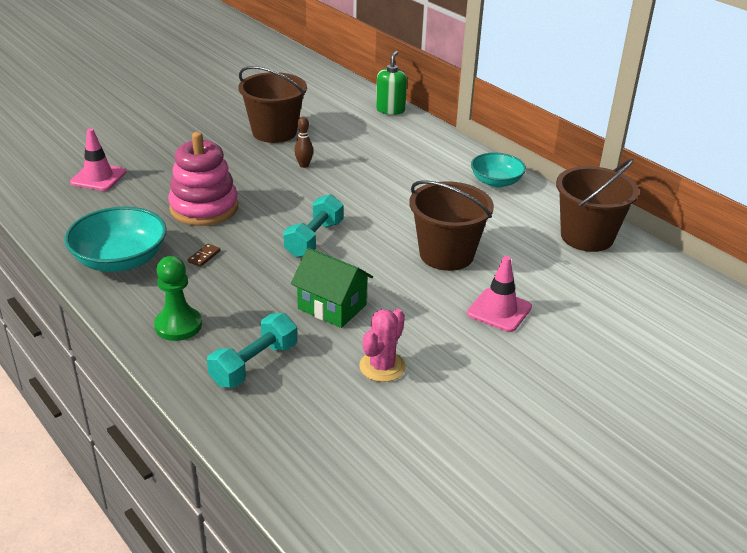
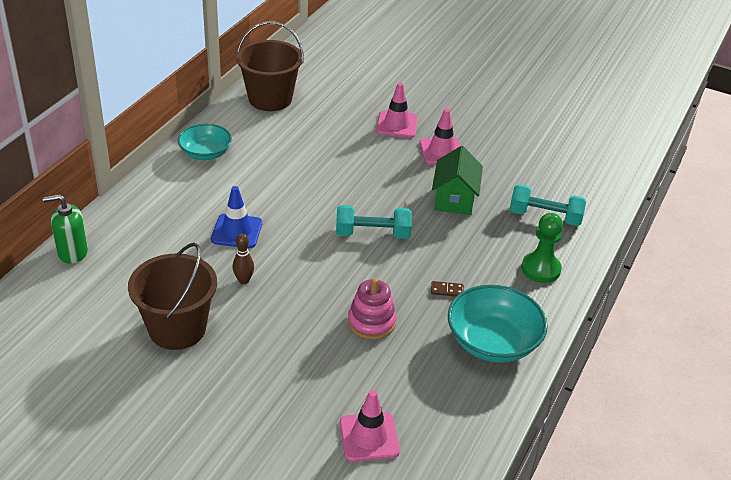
camera: 115 degrees left, 5 degrees up
(204, 208) = (371, 322): pink stacking toy -> pink stacking toy, size x0.65
(368, 174) = (237, 231): none -> blue traffic cone
(382, 366) = (497, 161): pink cactus -> none
(427, 328) = (441, 151): none -> pink traffic cone
(446, 254) = (344, 159): brown bucket -> none

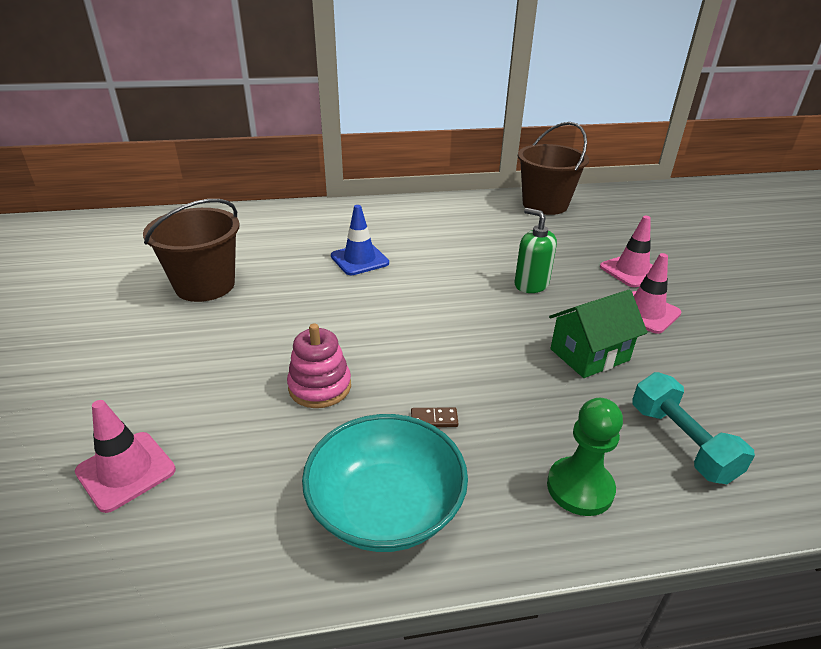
camera: 55 degrees right, 5 degrees down
(72, 252) = (252, 212): green soap dispenser -> green soap dispenser (531, 284)
(205, 153) = (434, 209): turquoise bowl -> none
(243, 280) = (300, 289): brown bowling pin -> none
(372, 234) = (455, 327): turquoise dumbbell -> none
(447, 290) = (434, 419): brown domino -> brown domino turned 60 degrees counterclockwise

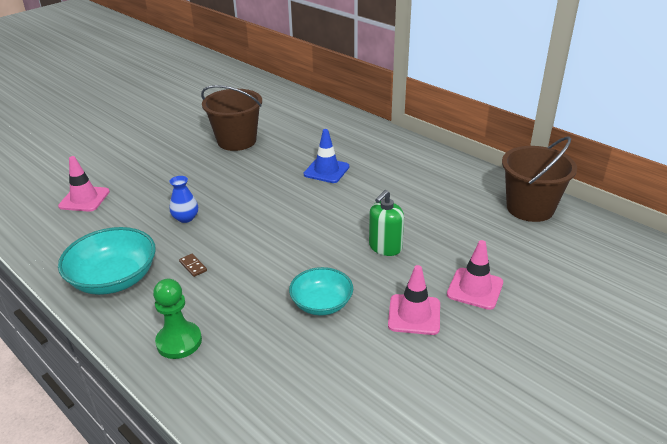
camera: 55 degrees right, 0 degrees up
(320, 387) = (185, 218): pink stacking toy -> blue vase
(531, 284) = (385, 247): green soap dispenser -> green soap dispenser turned 150 degrees counterclockwise
(589, 354) = (321, 304): green house -> turquoise bowl
(681, 442) = (259, 375): turquoise dumbbell -> none

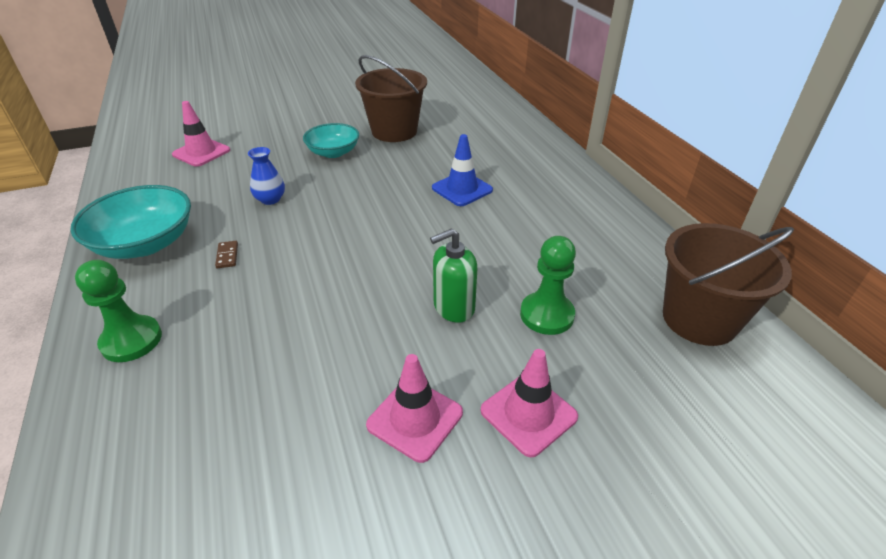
camera: 25 degrees right, 5 degrees up
(321, 304) = (316, 355): turquoise bowl -> turquoise bowl (333, 152)
(445, 233) = (546, 315): none -> green pawn

